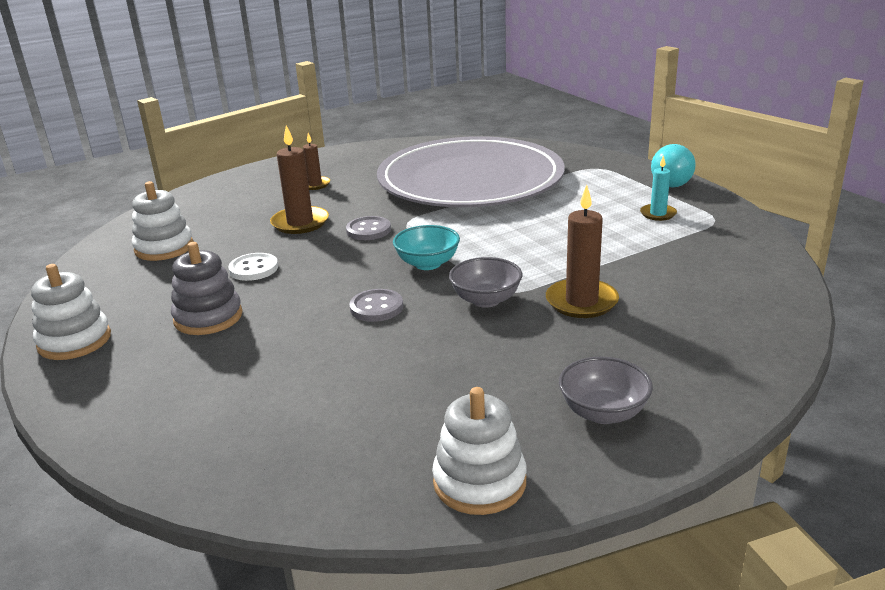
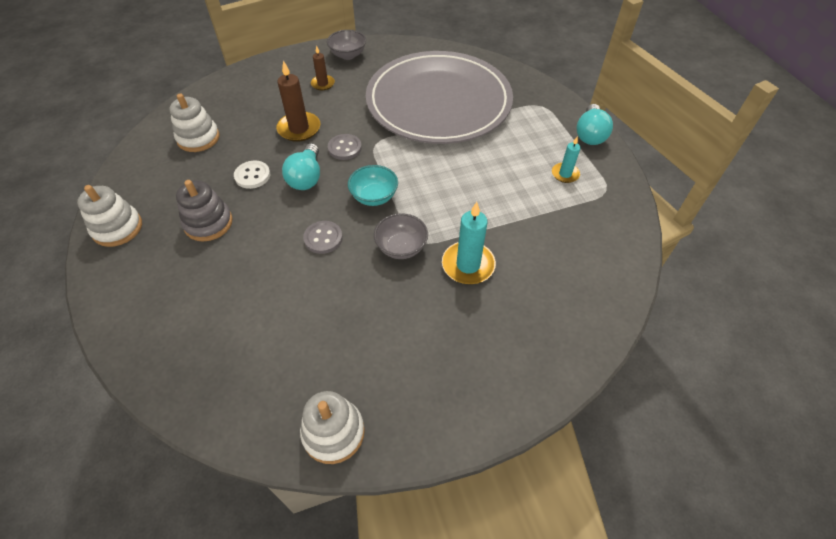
camera: 10 degrees right, 25 degrees up
(328, 260) = (306, 177): none -> turquoise light bulb
(581, 302) = (468, 265): brown candle -> turquoise candle
(603, 412) = (438, 386): grey bowl -> grey bowl (348, 55)

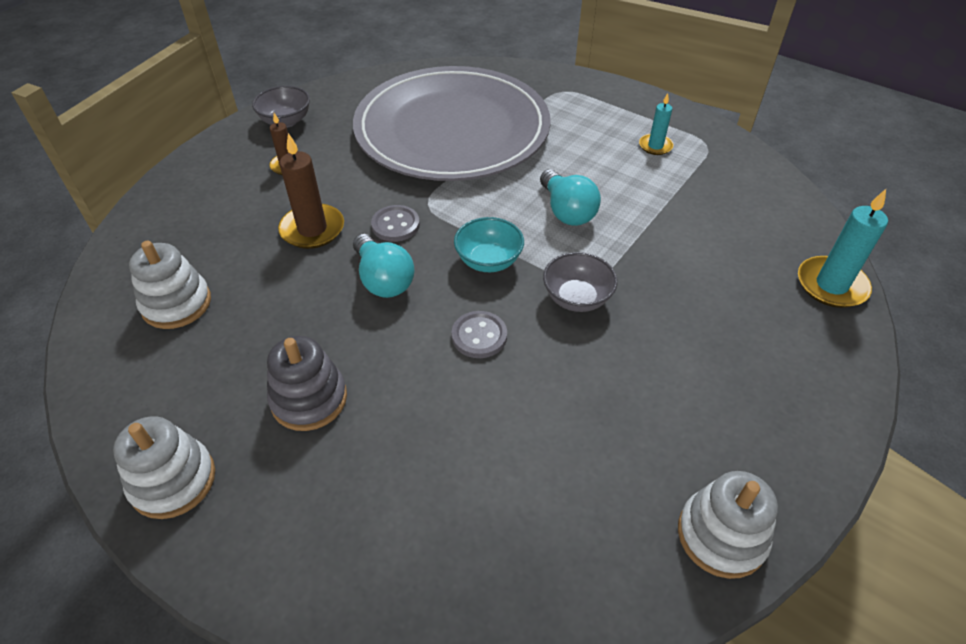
camera: 35 degrees left, 5 degrees down
(252, 176) = (308, 312): white button -> none
(468, 265) = (662, 279): turquoise candle -> turquoise candle (831, 285)
(590, 134) = (637, 99): turquoise light bulb -> turquoise light bulb (566, 211)

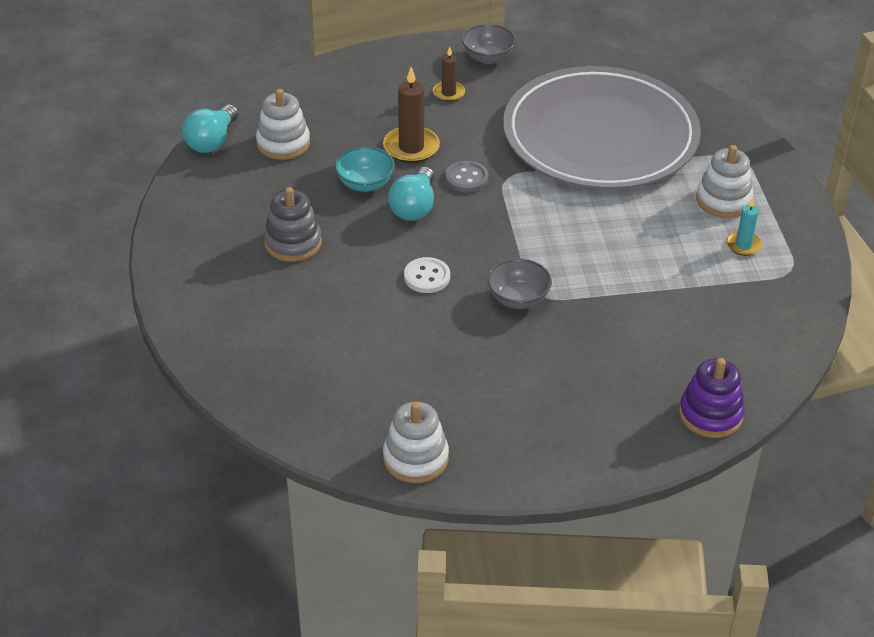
camera: 45 degrees right, 5 degrees down
(173, 481) = (187, 234): white stacking toy -> white stacking toy (723, 200)
(479, 336) = (427, 277): grey button -> white button
(488, 261) = (495, 240): turquoise bowl -> turquoise bowl (365, 184)
(566, 211) = (596, 244): turquoise light bulb -> turquoise light bulb (212, 141)
(831, 285) = (710, 414): turquoise candle -> purple stacking toy

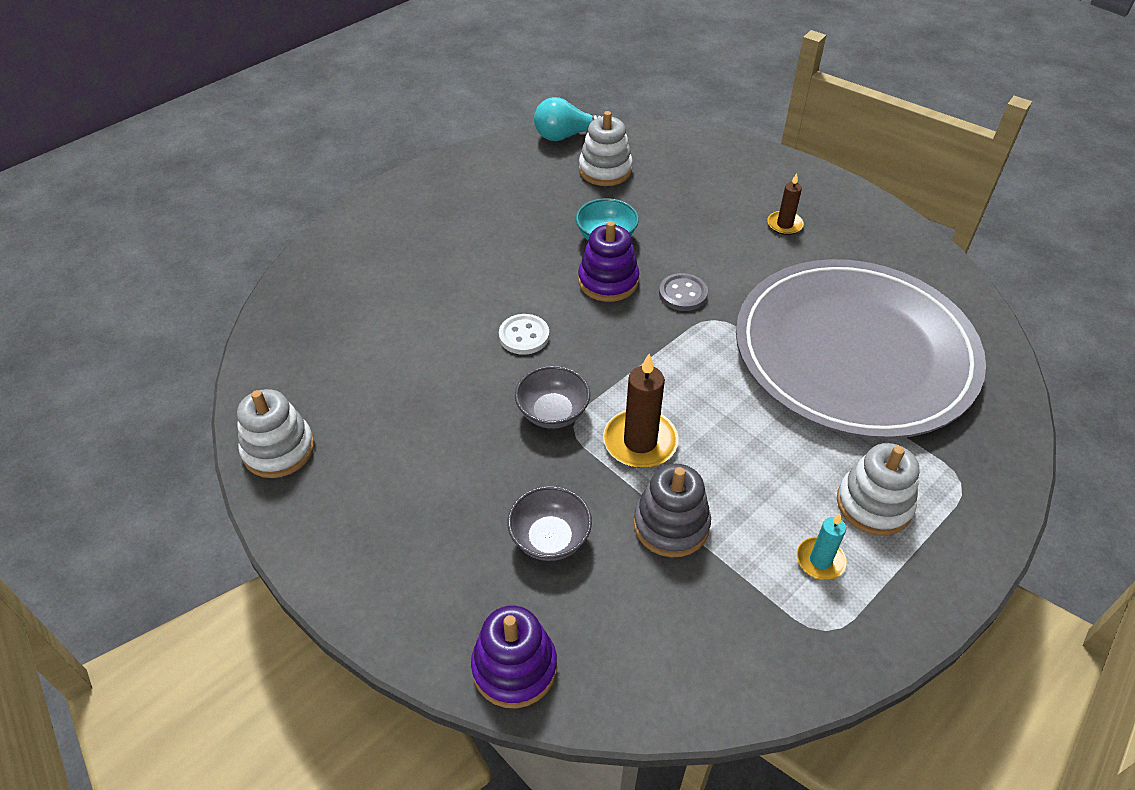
camera: 55 degrees right, 5 degrees up
(293, 243) = (489, 236): grey stacking toy -> grey stacking toy (671, 525)
(411, 147) = (684, 240): brown candle -> brown candle (640, 442)
(414, 207) = (608, 281): turquoise light bulb -> purple stacking toy
(488, 57) = (865, 223): grey bowl -> grey bowl (550, 539)

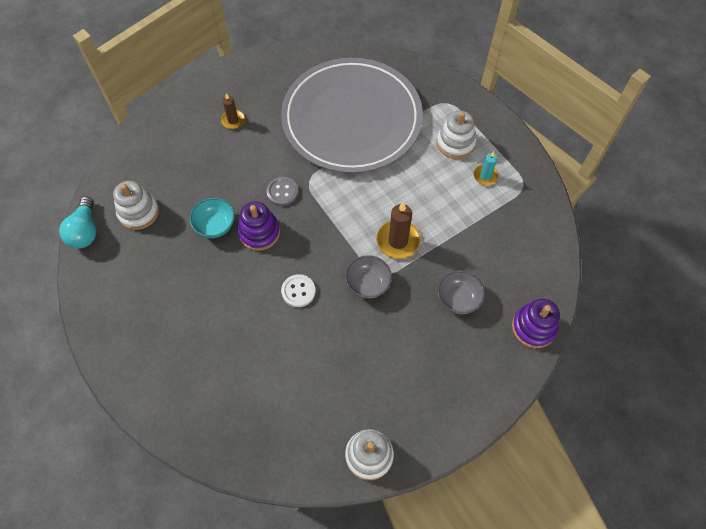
camera: 80 degrees left, 15 degrees up
(671, 525) = (456, 237): grey stacking toy -> none

